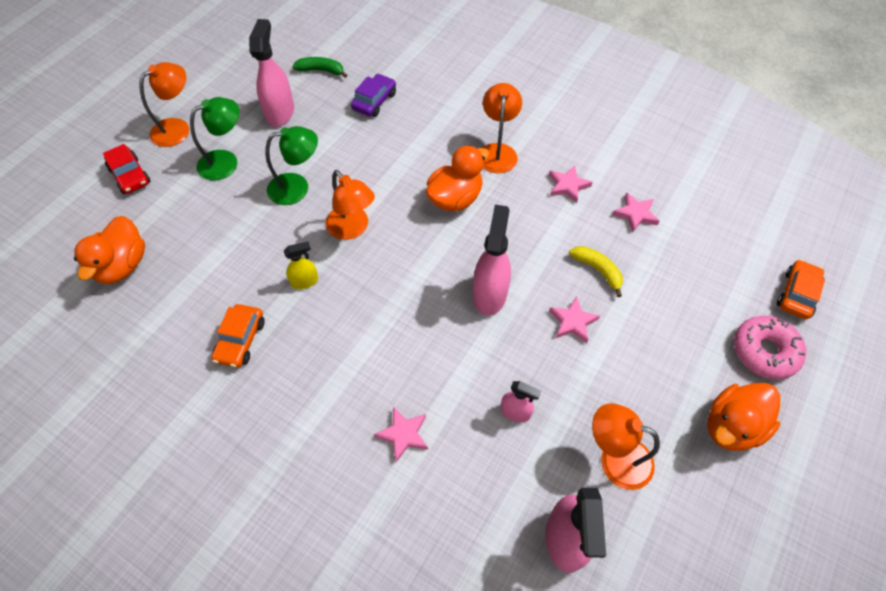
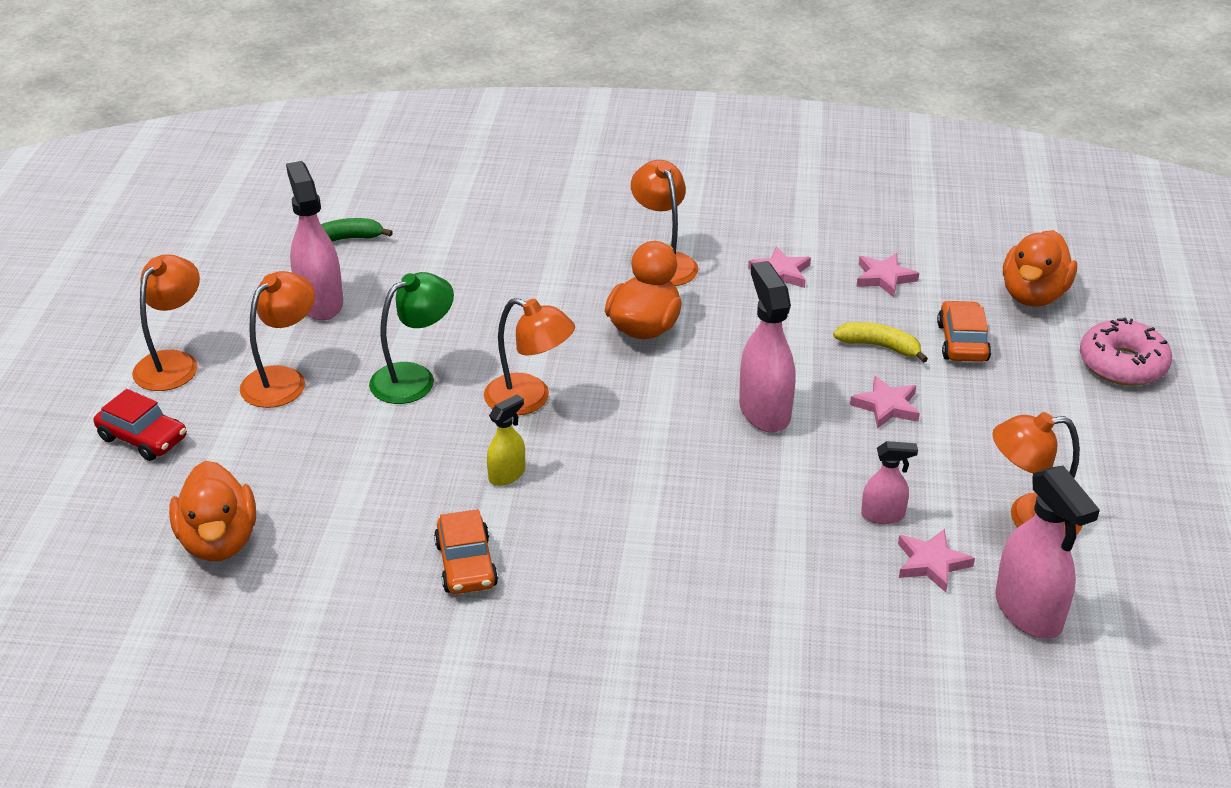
camera: 25 degrees left, 20 degrees down
(226, 161) = (282, 379): green lamp -> orange lamp
(374, 101) = (451, 254): purple car -> none
(403, 434) = (762, 584): pink star -> pink star (931, 563)
(732, 426) = (1135, 444): orange duck -> orange duck (1033, 295)
(797, 294) = (1120, 300): orange car -> orange car (962, 342)

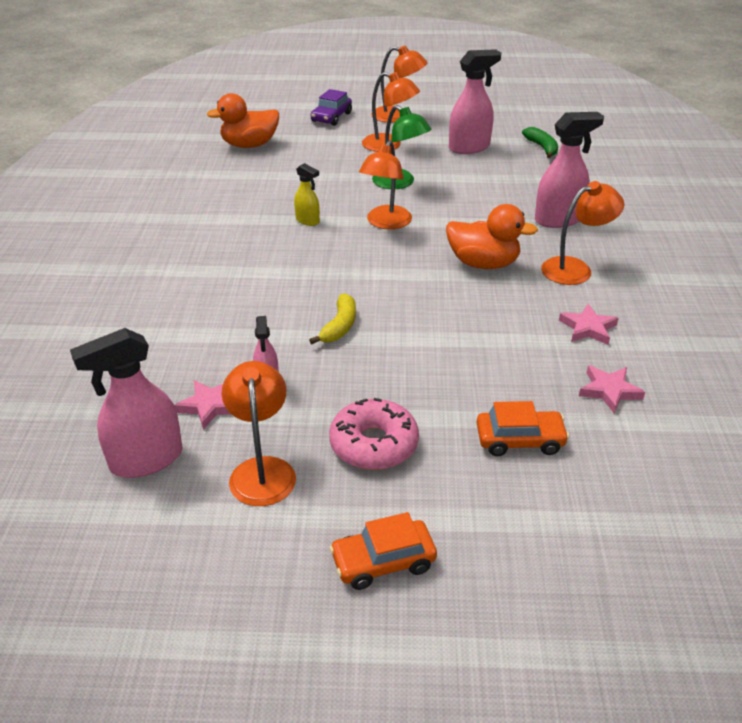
camera: 85 degrees right, 0 degrees up
(143, 438) = (331, 117): red car -> purple car
(466, 564) = (225, 213): orange car -> orange car (383, 562)
(764, 411) = (390, 321): pink spray bottle -> pink spray bottle (558, 219)
(879, 346) = (495, 385): yellow banana -> yellow banana (339, 326)
(886, 406) = (408, 387): pink star -> none
(1033, 295) = (626, 502): orange duck -> none
(1122, 364) = (518, 570): pink donut -> pink donut (374, 444)

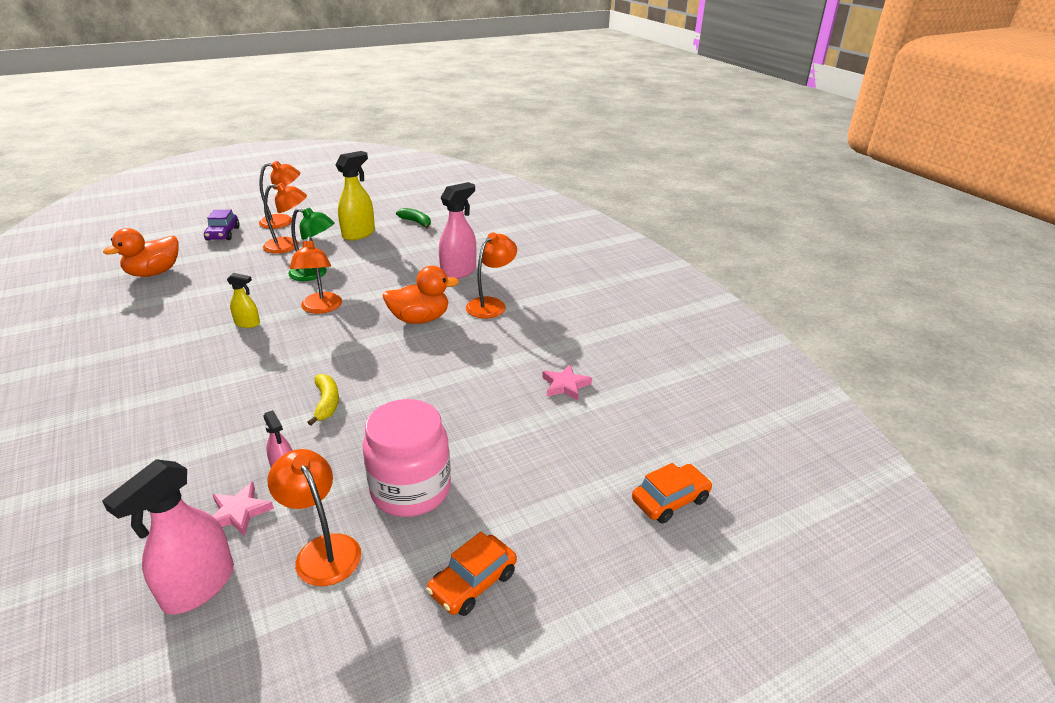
camera: 30 degrees left, 5 degrees down
(374, 444) = (411, 490): pink donut -> pink jar
(469, 147) = (359, 234): pink spray bottle -> yellow spray bottle
(520, 440) = (523, 444): orange car -> orange car (670, 500)
(588, 328) = (525, 345): pink star -> none

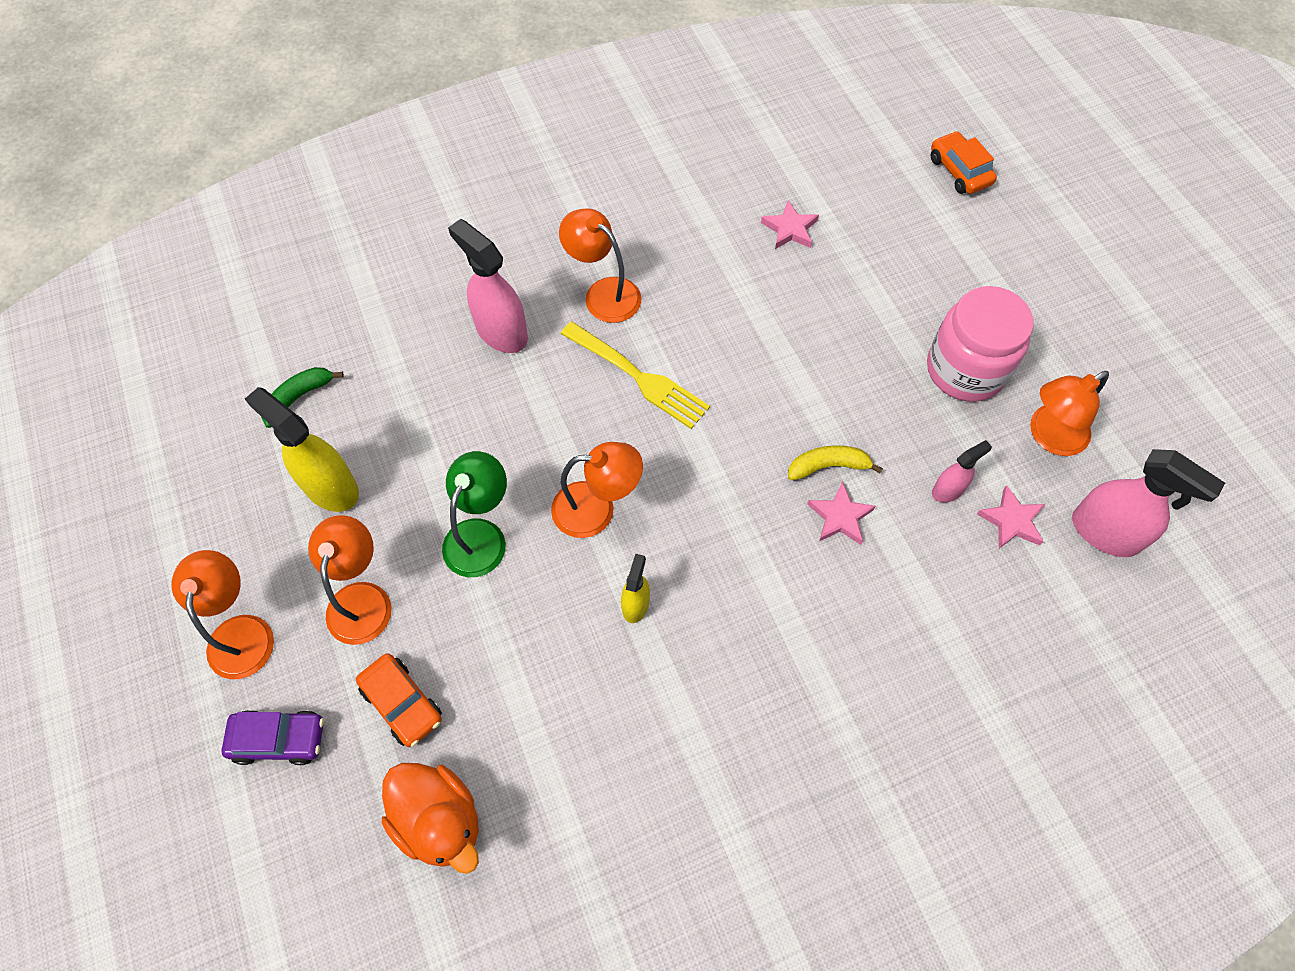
camera: 85 degrees left, 30 degrees up
(280, 408) = (840, 517): none -> pink star
(420, 319) = (637, 377): orange duck -> yellow fork
(473, 583) = (1069, 318): orange car -> orange car (402, 703)

